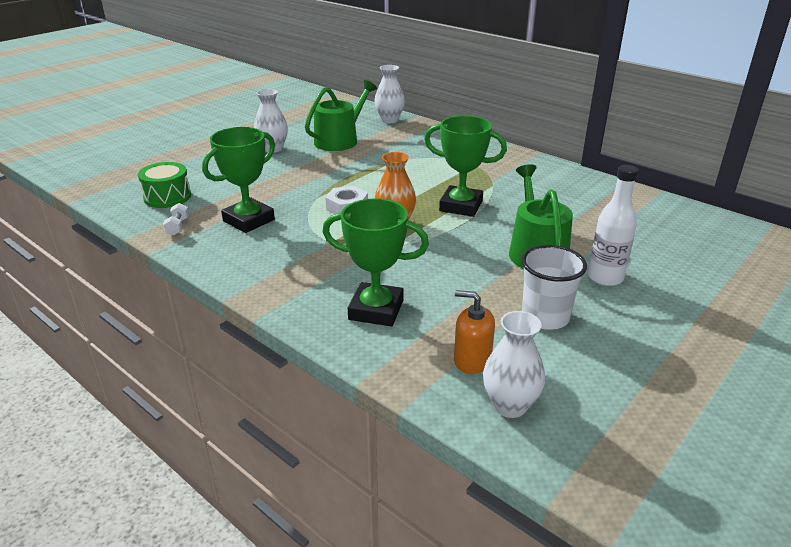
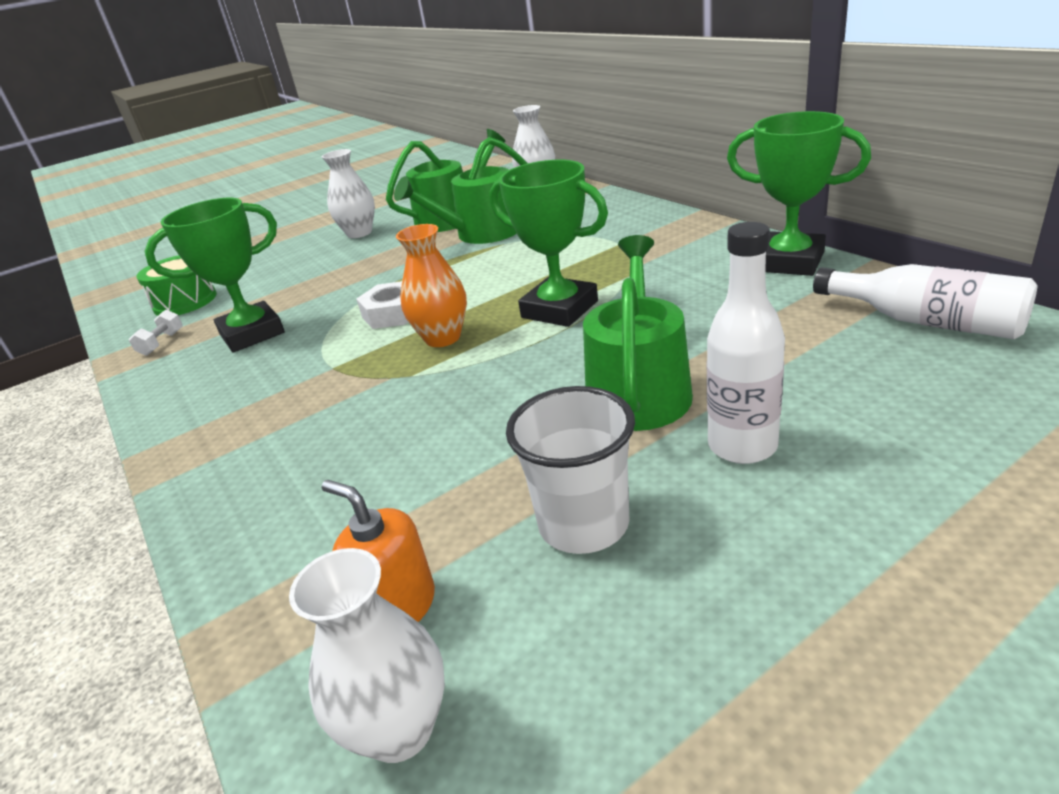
camera: 20 degrees right, 0 degrees up
(371, 153) = (481, 233): none -> green watering can
(376, 310) = (311, 489): green trophy -> green trophy (789, 262)
(667, 215) = (925, 321): none -> white bottle

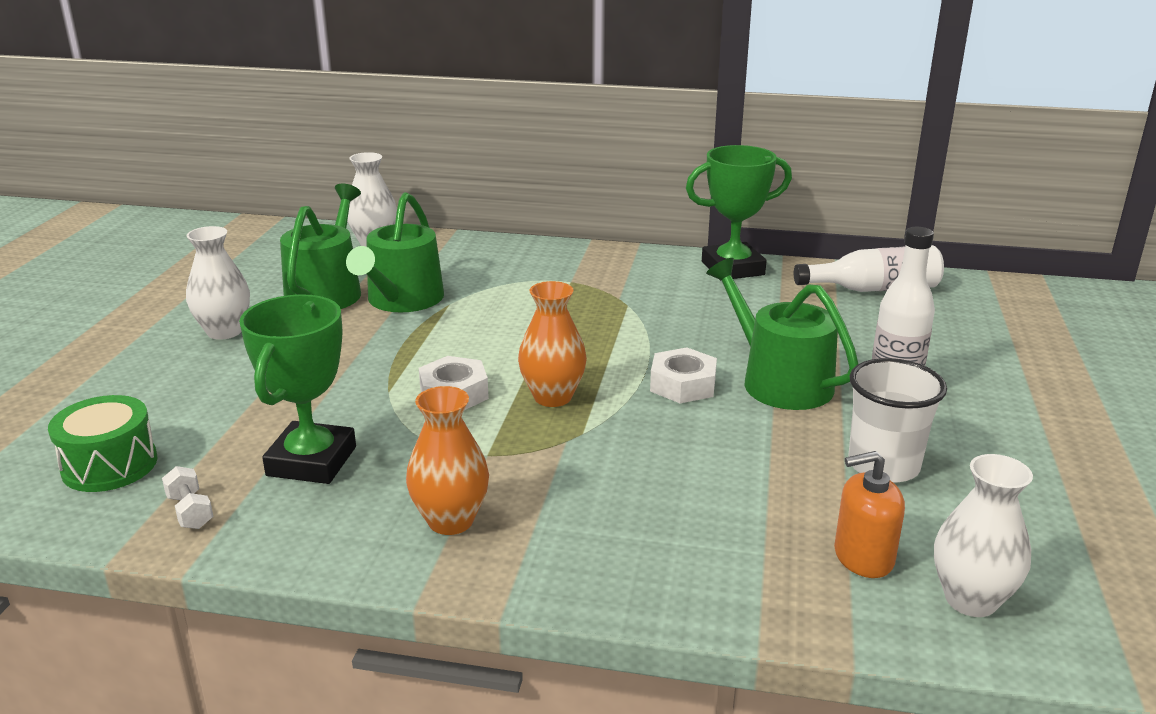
camera: 50 degrees left, 5 degrees down
(234, 407) = (450, 521): none -> orange vase
(549, 362) = (683, 385): none -> white nut
(559, 309) = (617, 346): green trophy -> none

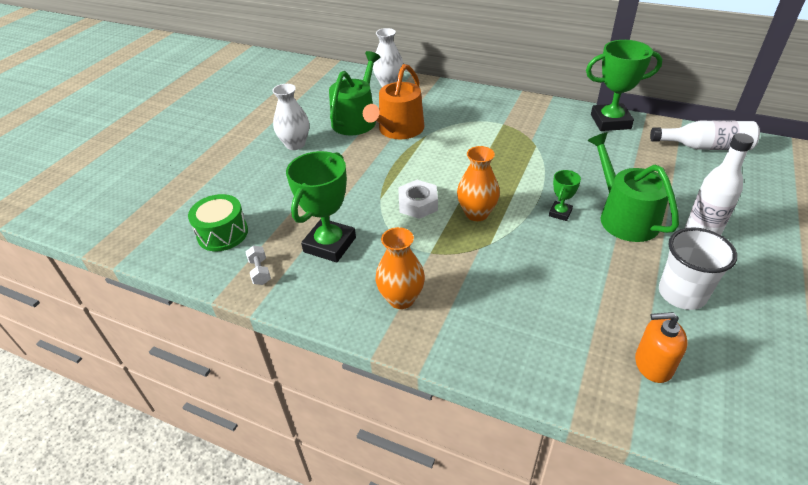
camera: 15 degrees right, 15 degrees up
(401, 300) = (398, 130): green watering can -> orange watering can
(683, 385) = (560, 213): white nut -> green trophy
(971, 600) = (720, 410): white vase -> none

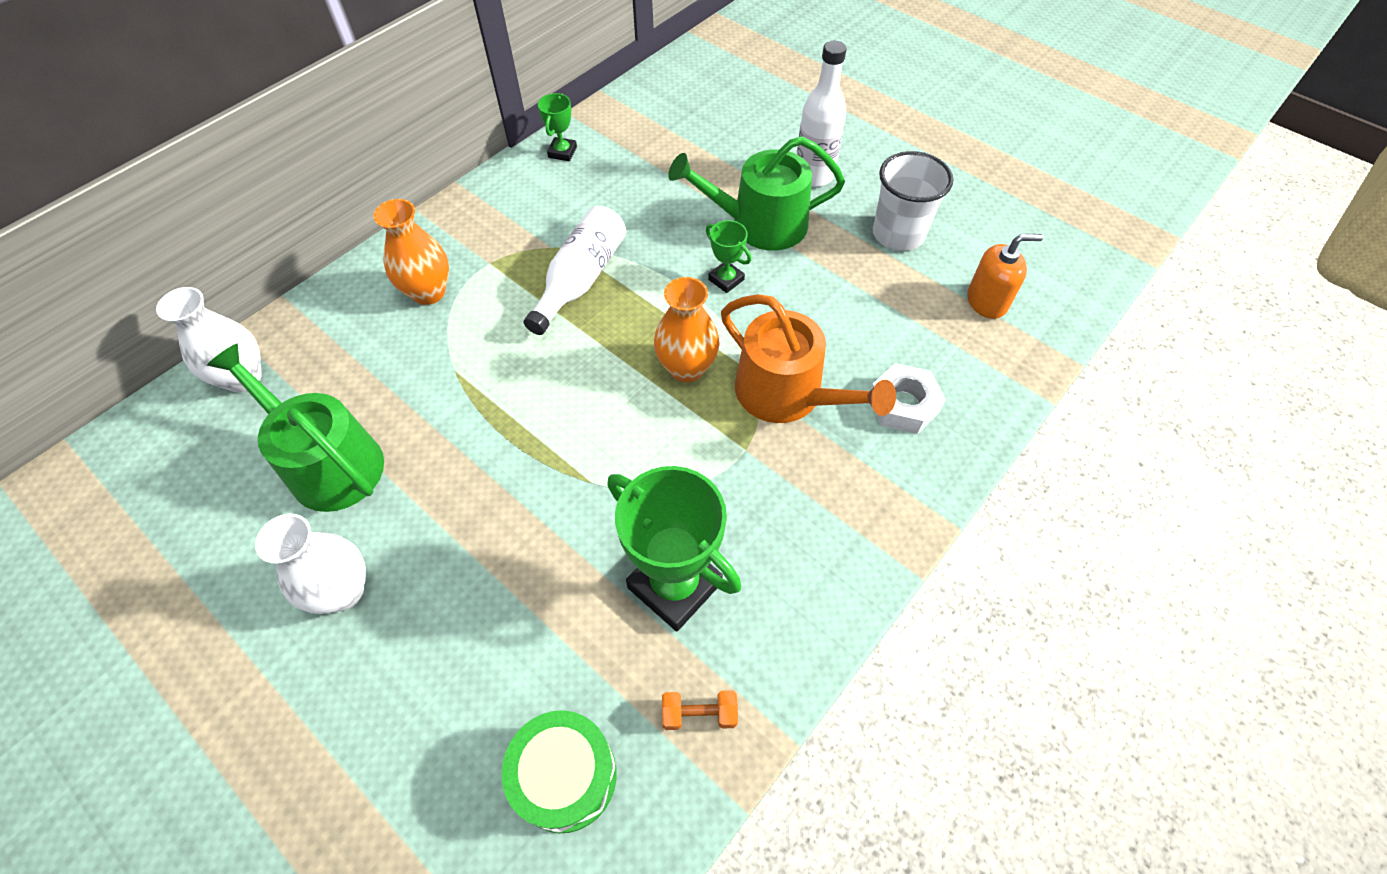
camera: 75 degrees left, 15 degrees up
(260, 271) = (699, 714): white dumbbell -> orange dumbbell
(398, 130) = (412, 405): orange watering can -> orange watering can (788, 394)
(401, 299) = (825, 512): orange vase -> orange vase (428, 292)
(418, 204) = (631, 434): white nut -> white nut (903, 404)
(610, 122) = (562, 152): green trophy -> green trophy, size x0.49
(653, 364) = (987, 301): orange soap dispenser -> orange soap dispenser turned 120 degrees counterclockwise
(705, 147) = (667, 99): white bottle -> white bottle (580, 280)

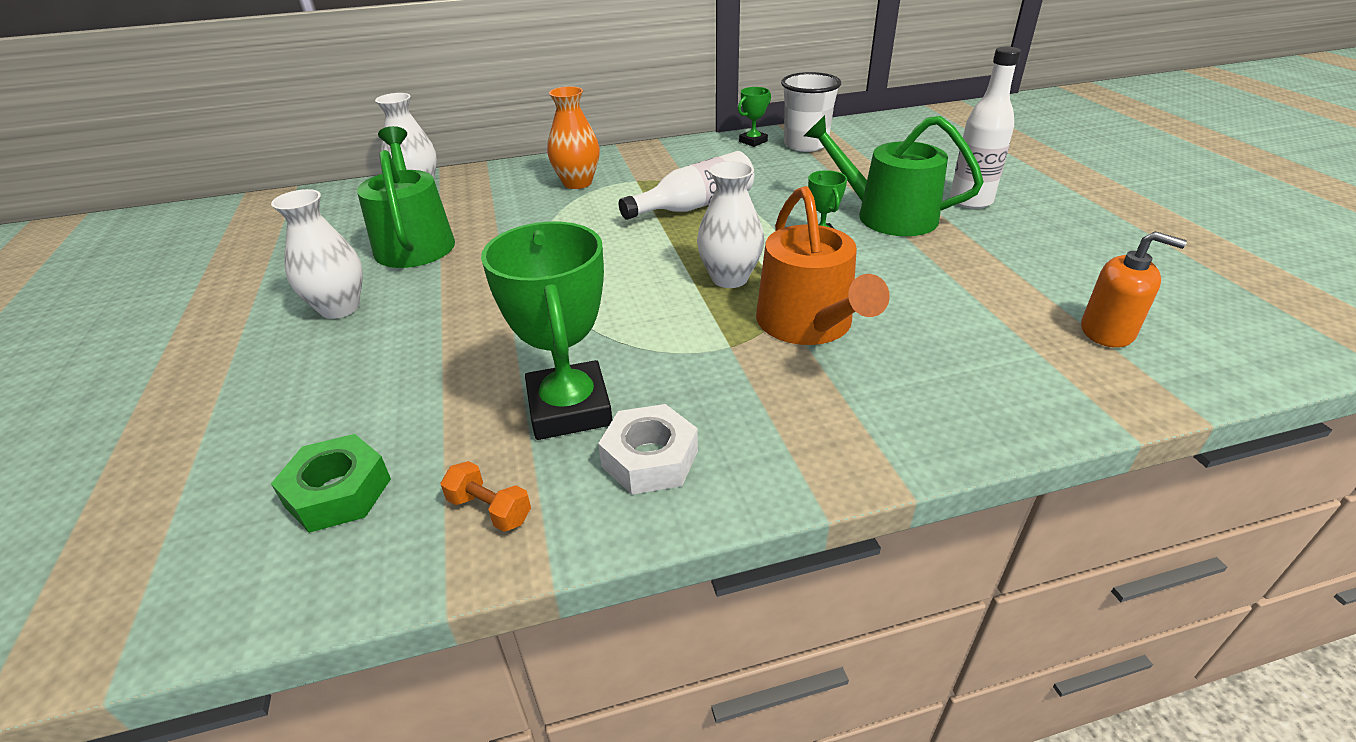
camera: 35 degrees right, 20 degrees down
(565, 776) = (338, 492): green drum -> green nut
(686, 368) = (729, 278): orange vase -> white vase
(898, 234) = (1033, 257): white cup -> white cup (805, 144)
(903, 404) = (931, 373): white nut -> white nut (650, 459)

